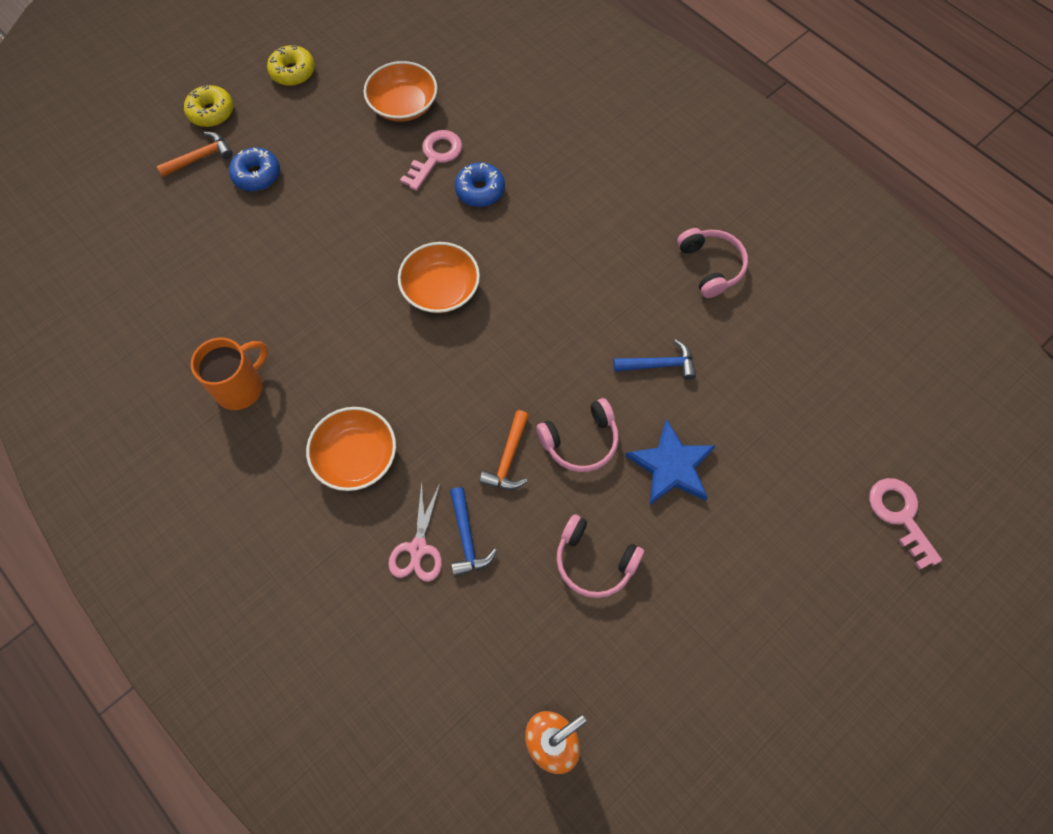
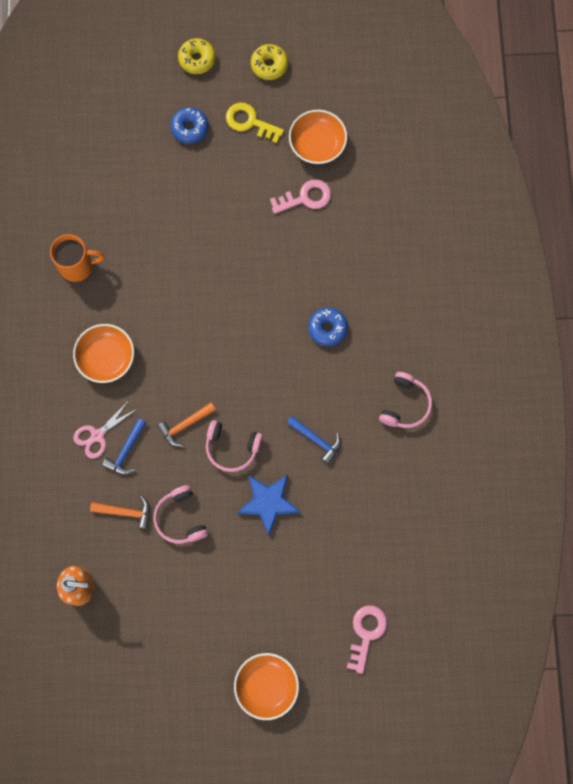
camera: 40 degrees right, 10 degrees up
(200, 157) = (166, 89): orange hammer -> orange hammer (126, 512)
(316, 130) = (249, 122): none -> yellow key
(441, 289) = (234, 292): orange bowl -> orange bowl (266, 685)
(480, 190) = (312, 243): blue donut -> blue donut (327, 328)

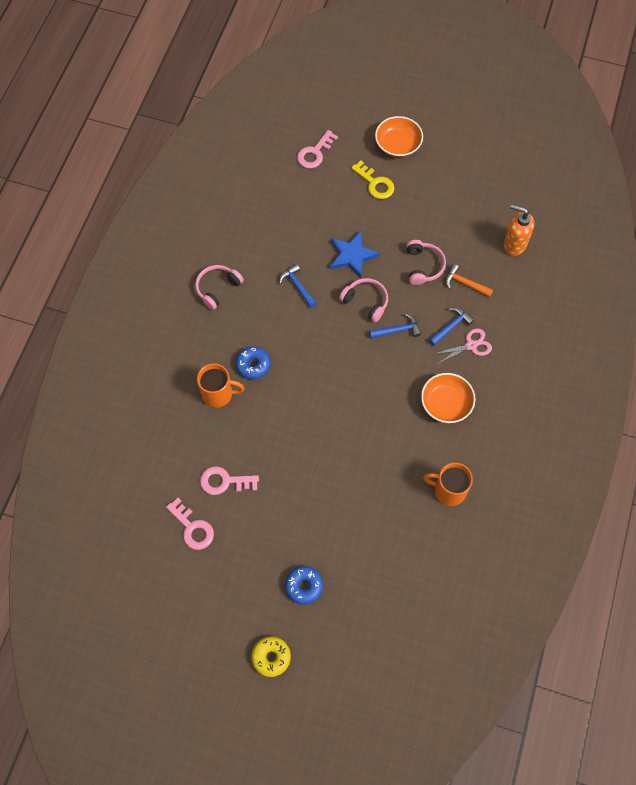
camera: 160 degrees left, 10 degrees down
(185, 425) = (397, 330): orange hammer -> blue hammer
(249, 122) = (245, 572): yellow key -> yellow key (375, 183)
(269, 65) = (204, 624): yellow donut -> none
(317, 144) = (192, 528): orange bowl -> pink key
(351, 284) = (218, 394): none -> orange mug

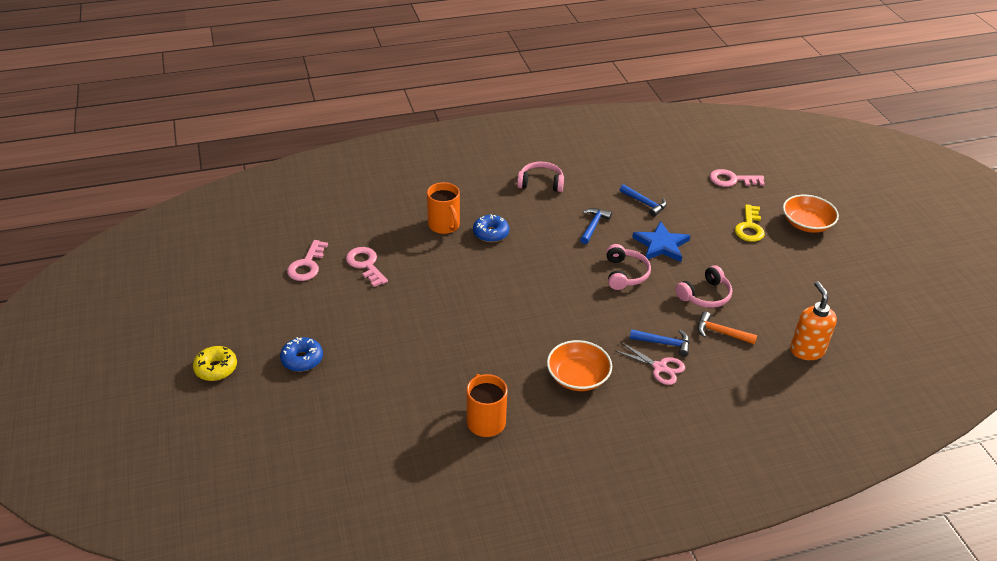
camera: 55 degrees right, 25 degrees down
(397, 330) = (619, 307): blue hammer -> blue hammer (645, 203)
(465, 283) = (721, 332): orange hammer -> orange hammer turned 60 degrees counterclockwise

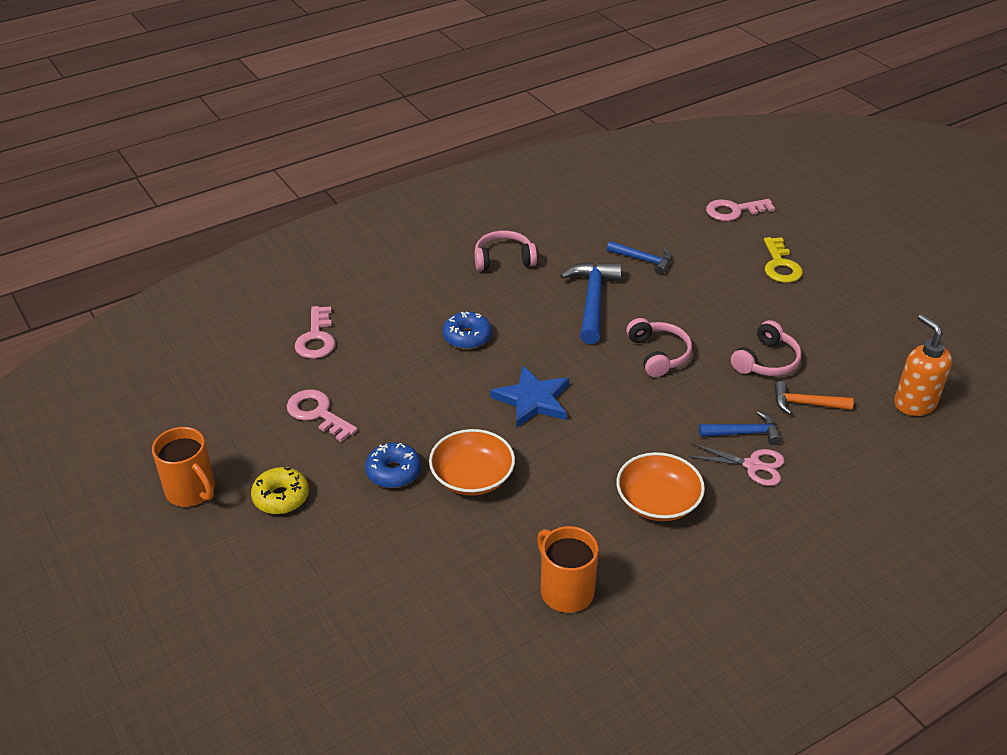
camera: 15 degrees left, 0 degrees up
(216, 368) = (162, 607): yellow donut -> yellow donut (281, 497)
(302, 359) = (281, 565): blue donut -> blue donut (393, 472)
(307, 265) = (236, 431): pink key -> pink key (316, 338)
(444, 225) = (402, 339): orange mug -> orange mug (192, 491)
(593, 226) = (592, 301): blue hammer -> blue hammer, size x1.66
(661, 245) = (686, 308): blue star -> blue star (532, 400)
(806, 224) = (843, 248): orange bowl -> orange bowl (472, 477)

